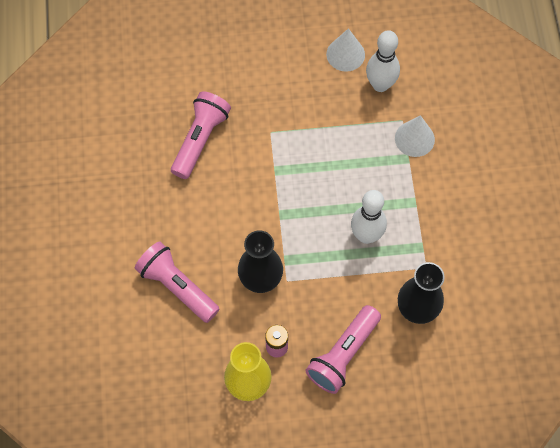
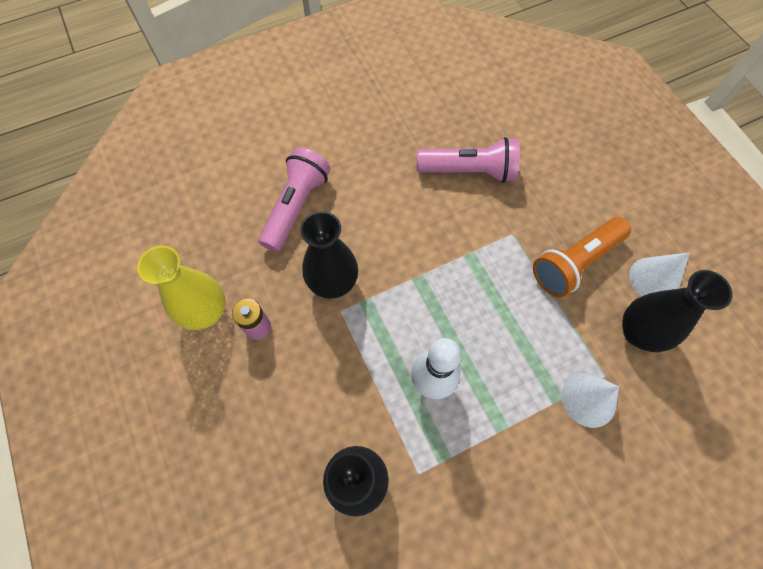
camera: 70 degrees right, 0 degrees up
(312, 100) = (575, 263): none -> orange flashlight
(343, 355) = (269, 406): pink flashlight -> none
(380, 85) = (638, 333): white bowling pin -> black vase

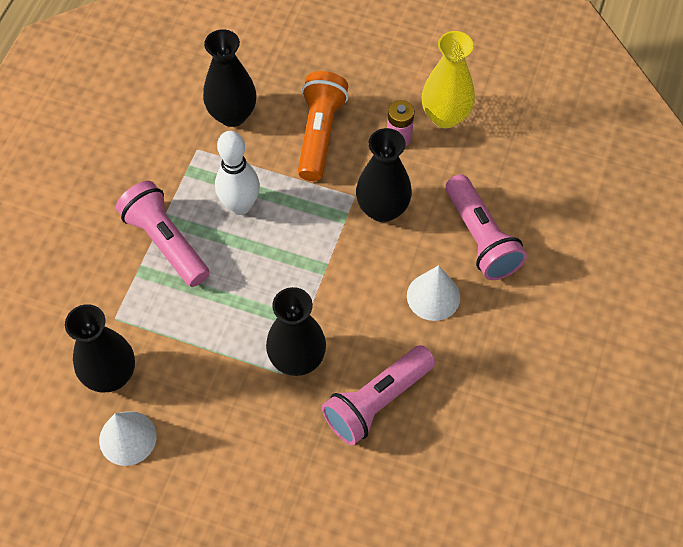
camera: 135 degrees right, 5 degrees down
(495, 234) = (297, 359): none -> black vase
(517, 405) = (165, 242): none -> pink flashlight
(575, 263) = (207, 393): orange flashlight -> orange flashlight (319, 134)
(588, 399) = (115, 289): white cone -> white cone (433, 296)

